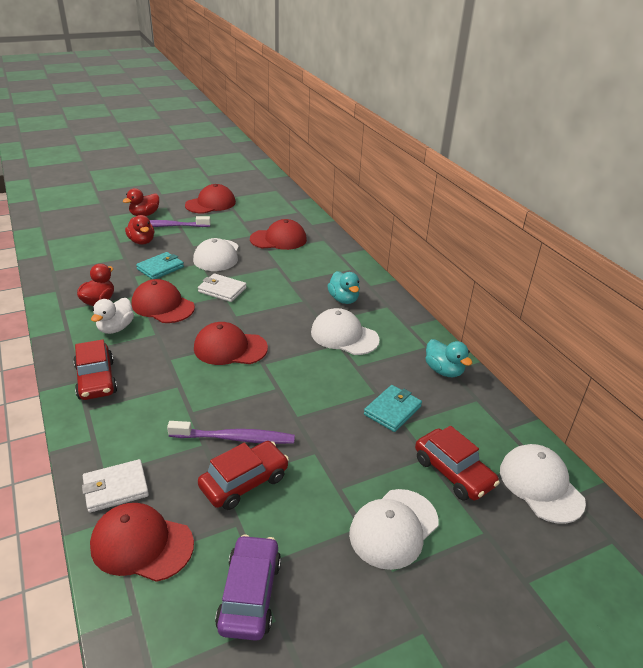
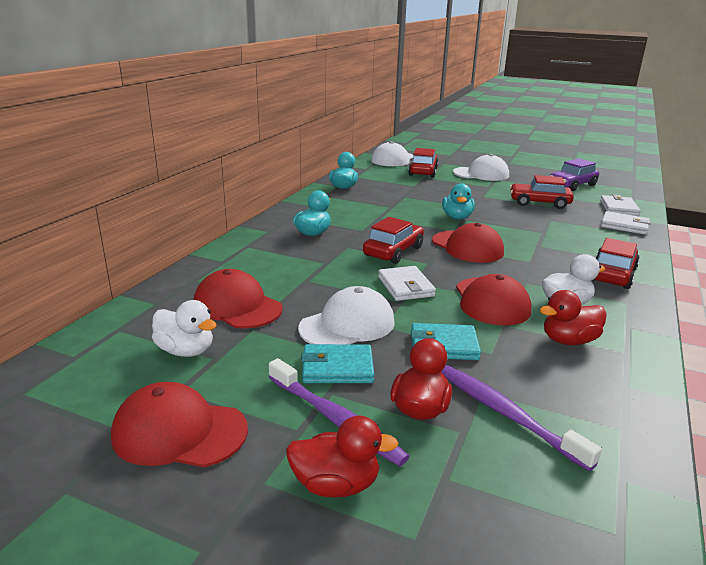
camera: 130 degrees left, 10 degrees down
(141, 544) = (618, 208): red cap -> white wallet
(235, 438) = (525, 214): purple toothbrush -> purple toothbrush (506, 414)
(258, 218) = (186, 351): none -> white duck
(270, 313) = (393, 251): none -> red car
(285, 386) = (457, 217): none -> turquoise duck
(344, 336) = (365, 219): white cap -> none
(392, 410) = (410, 190): turquoise wallet -> turquoise wallet (337, 368)

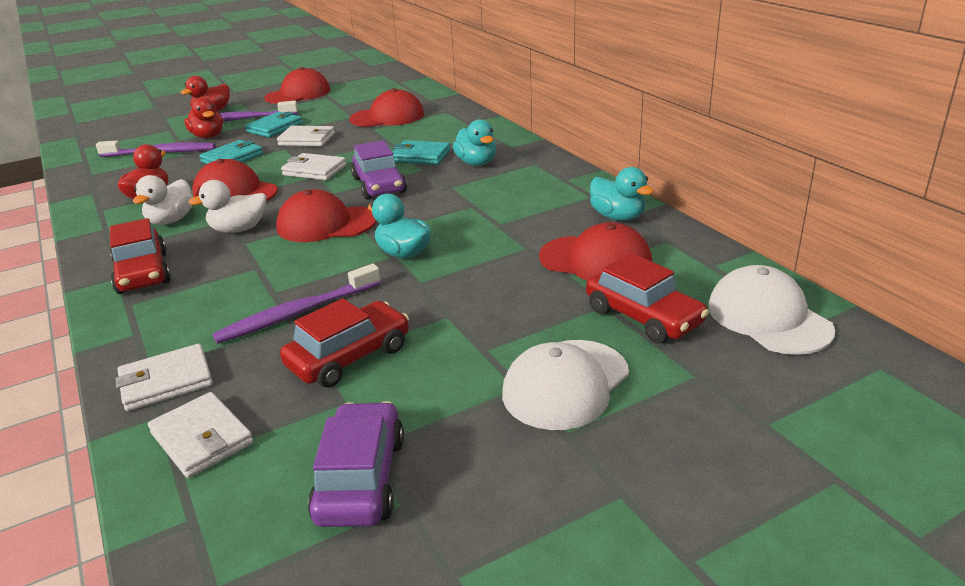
camera: 130 degrees right, 5 degrees up
(186, 351) = (360, 101): white duck -> white duck (238, 229)
(323, 255) = (420, 156): none -> turquoise wallet
(347, 325) = (307, 139): white cap -> white wallet
(393, 251) = (379, 185): red car -> purple car
(394, 184) = (595, 260): none -> red cap
(542, 221) = (297, 313): none -> purple toothbrush

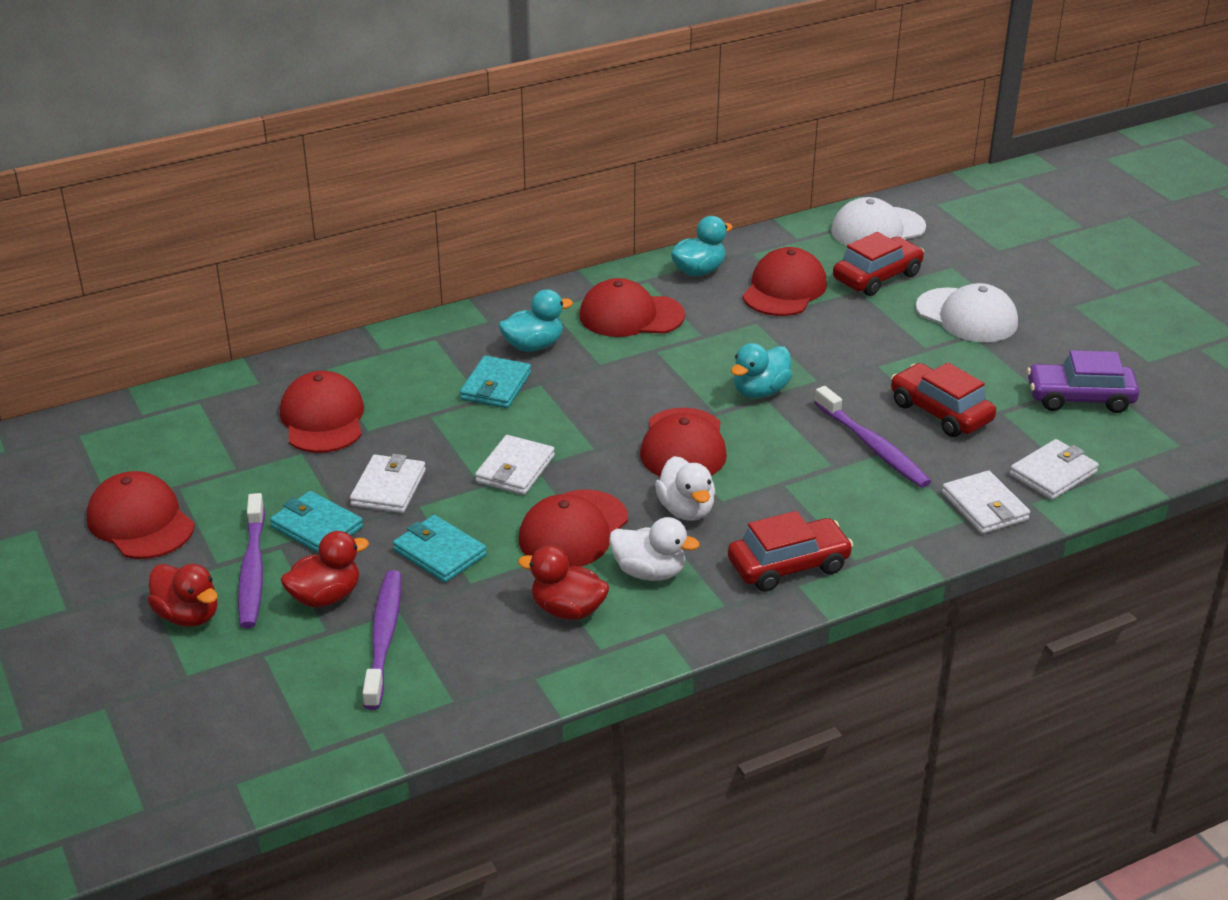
camera: 90 degrees left, 5 degrees up
(379, 185) = (582, 414): purple car -> none
(528, 193) = (631, 315): none -> red cap

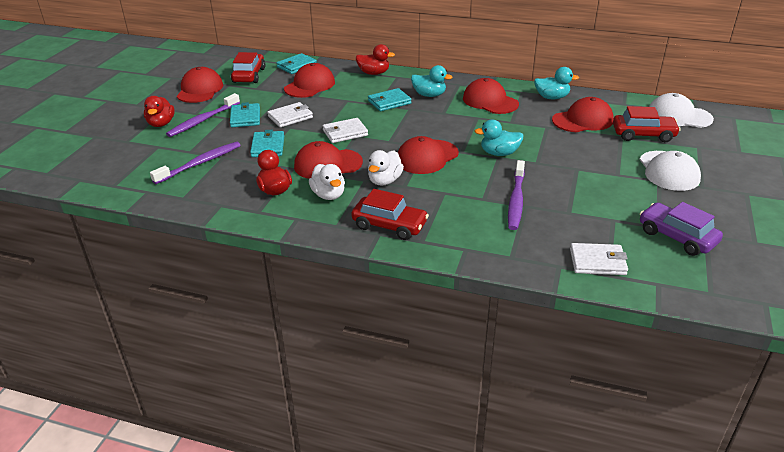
camera: 45 degrees right, 0 degrees up
(236, 394) = (296, 66): none -> turquoise wallet
(325, 597) = (208, 140): red duck -> red duck (374, 73)
(940, 412) = (578, 204): red car -> red car (249, 75)
(984, 506) = (530, 255): white wallet -> none

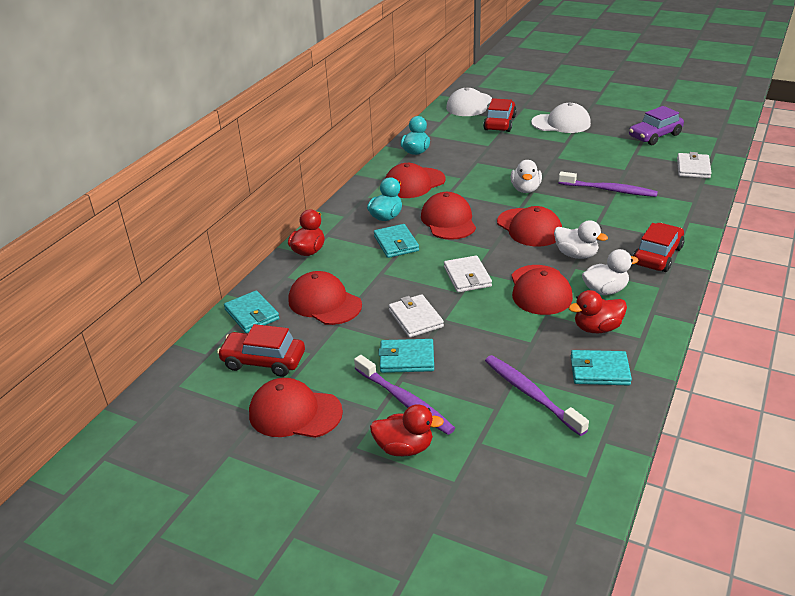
camera: 80 degrees left, 0 degrees up
(268, 146) = (492, 336): turquoise wallet -> turquoise wallet (599, 370)
(499, 153) = (525, 189): turquoise duck -> white duck
(583, 120) = (467, 144): red cap -> red cap (448, 220)

